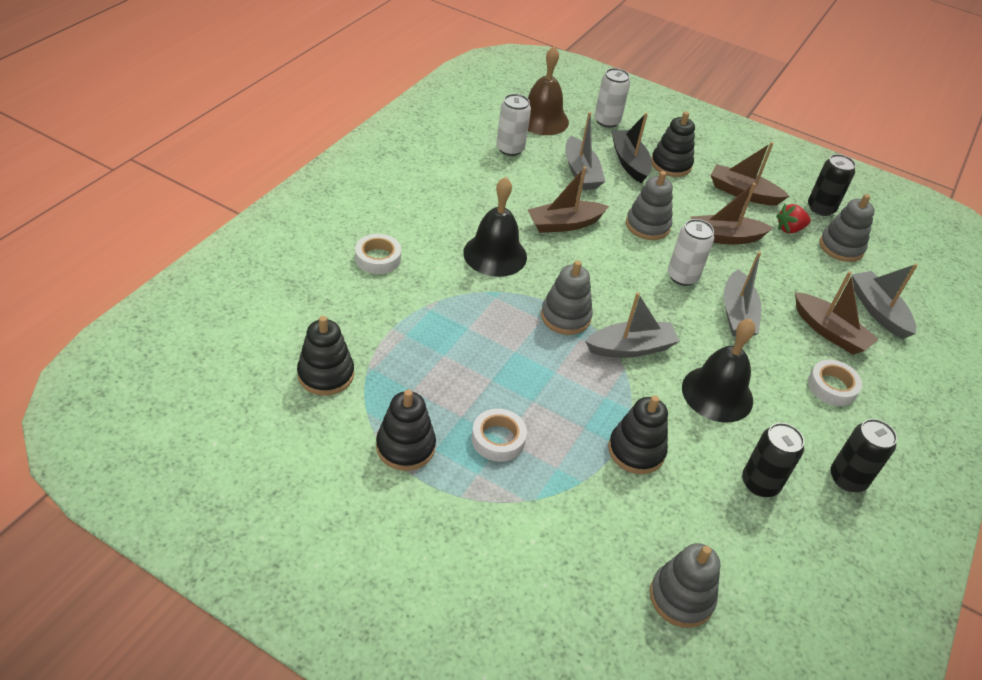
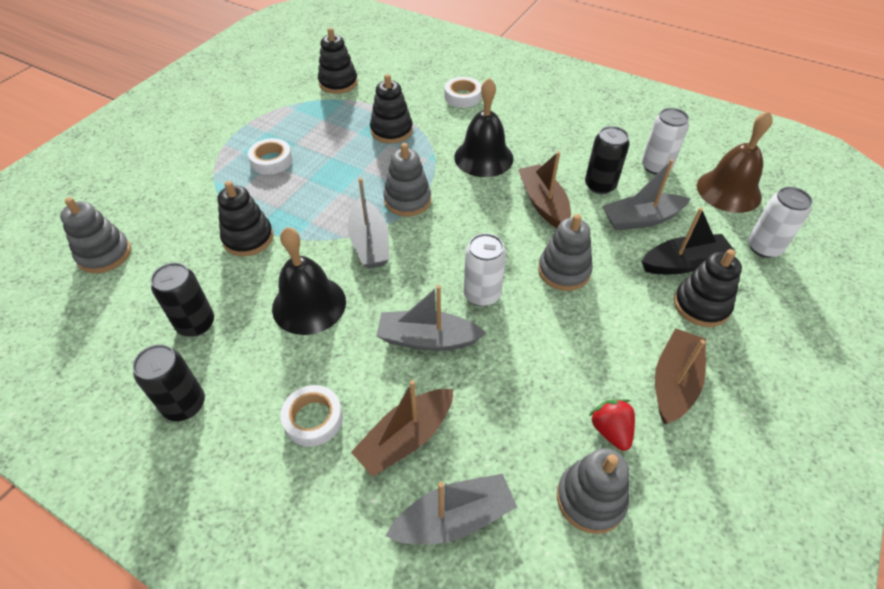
camera: 95 degrees right, 5 degrees up
(405, 447) = (271, 119): black stacking toy -> black stacking toy (391, 130)
(724, 237) = (566, 346): brown boat -> none
(820, 208) = (682, 490): black can -> black can (600, 185)

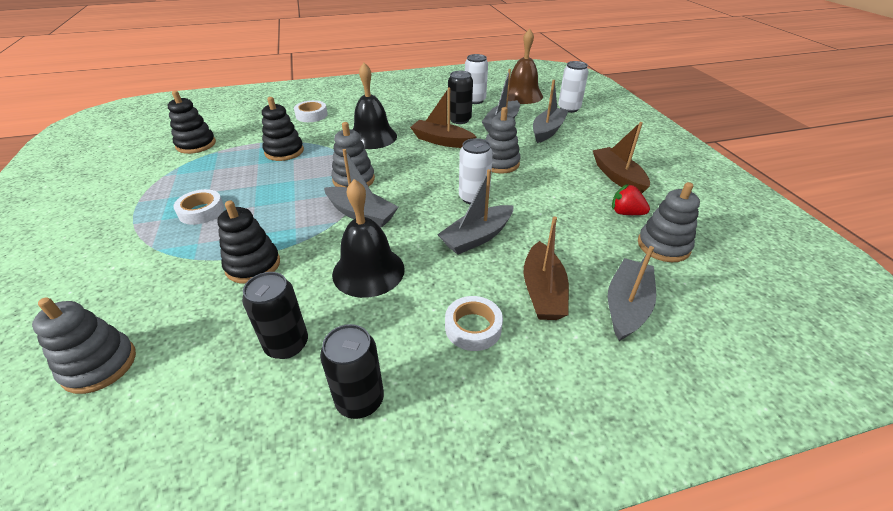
camera: 45 degrees left, 10 degrees down
(684, 263) = (548, 131): black boat -> grey boat
(701, 305) = (580, 142): black stacking toy -> none

